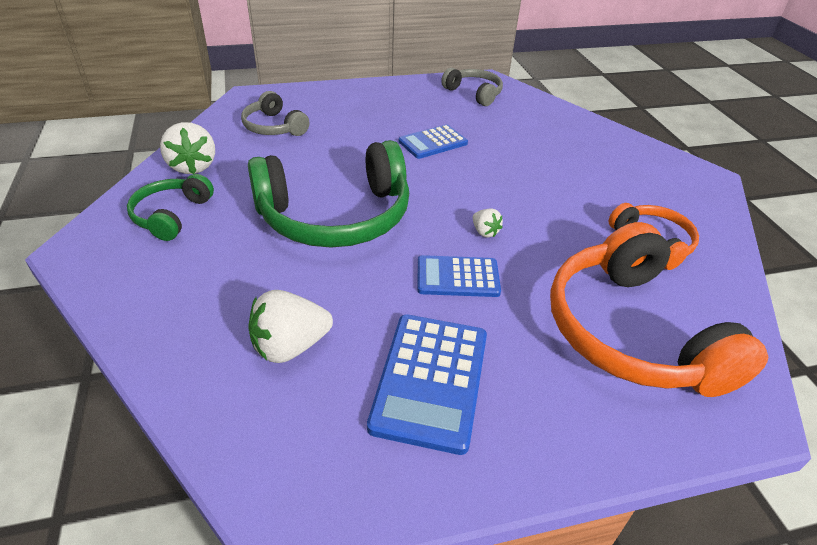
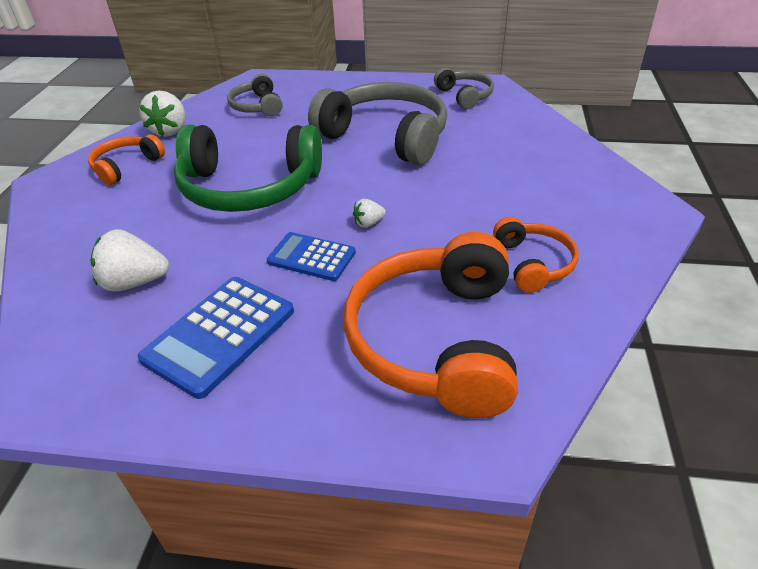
camera: 25 degrees right, 0 degrees up
(171, 215) = (126, 166): green headphones -> orange headphones
(433, 142) = (386, 137): blue calculator -> grey headphones
(484, 232) = (368, 223): white strawberry -> white strawberry turned 75 degrees clockwise

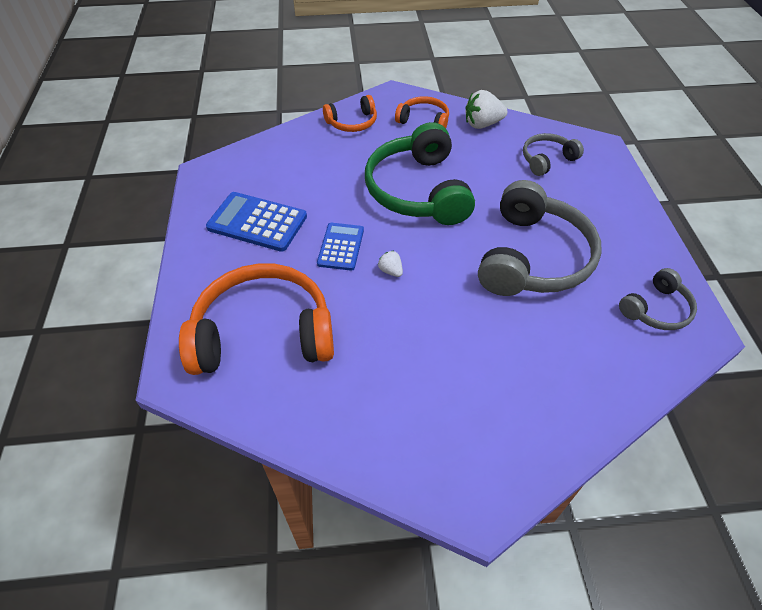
camera: 75 degrees right, 10 degrees up
(134, 282) = (299, 170): white strawberry -> none
(533, 263) = (362, 390): orange headphones -> orange headphones (352, 123)

